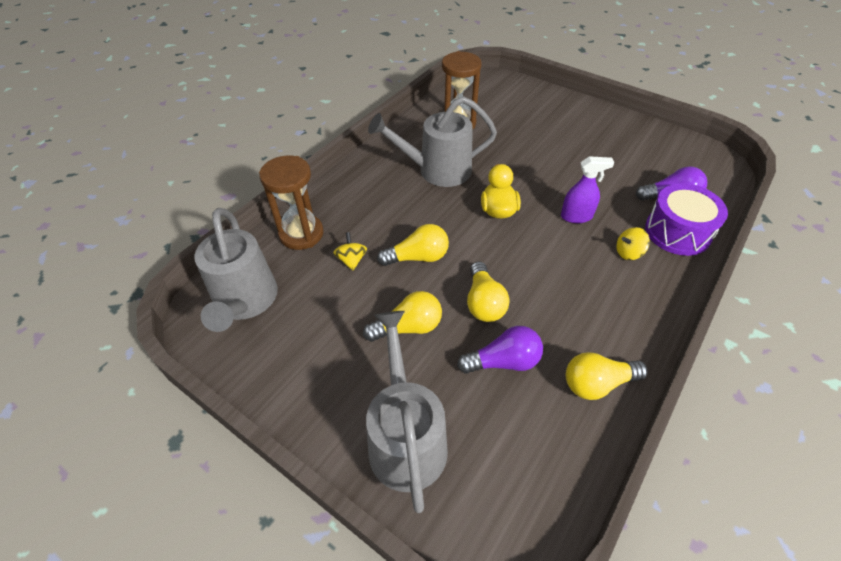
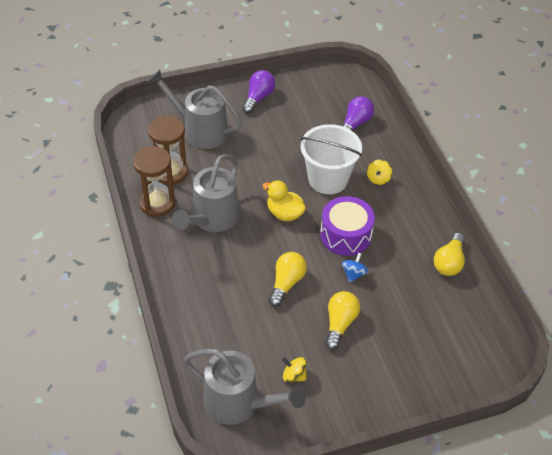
camera: 55 degrees left, 0 degrees up
(301, 234) = (200, 337): brown hourglass -> brown hourglass (157, 203)
(351, 260) = (255, 321): yellow spinning top -> yellow spinning top (294, 375)
(405, 437) = (414, 370): grey watering can -> grey watering can (199, 130)
(484, 302) = (353, 274): yellow light bulb -> blue spinning top
(503, 361) = (402, 293): purple light bulb -> purple light bulb (258, 98)
(576, 216) = (328, 179): purple spray bottle -> white bucket
(677, 232) = (383, 144): purple drum -> purple drum (345, 235)

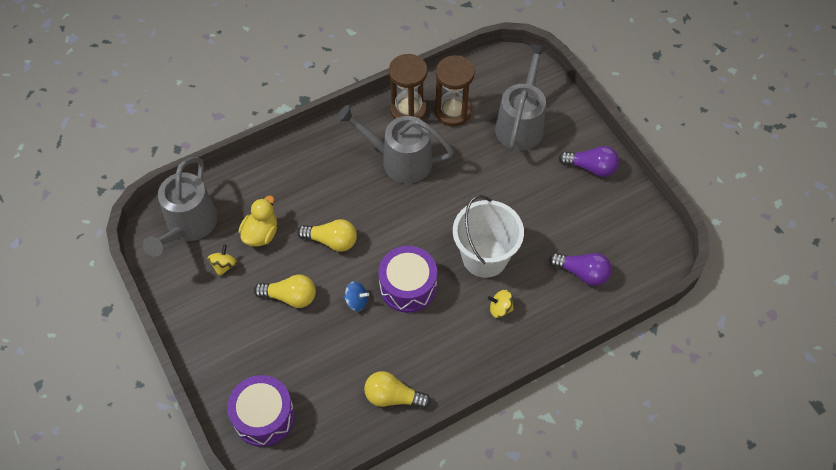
camera: 80 degrees right, 10 degrees up
(284, 213) = (423, 223): yellow duck -> yellow duck (261, 234)
(459, 359) = (264, 416): none -> purple drum

